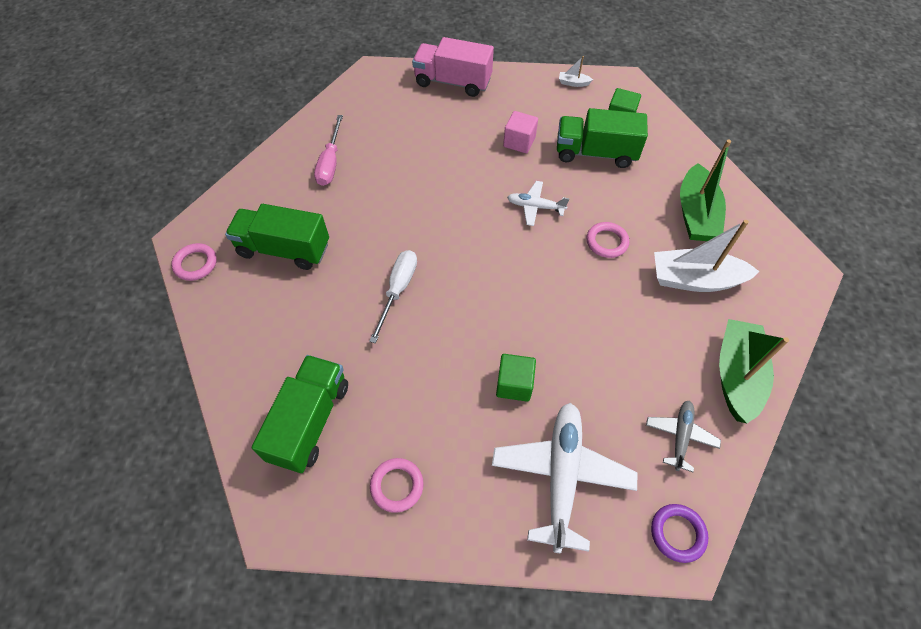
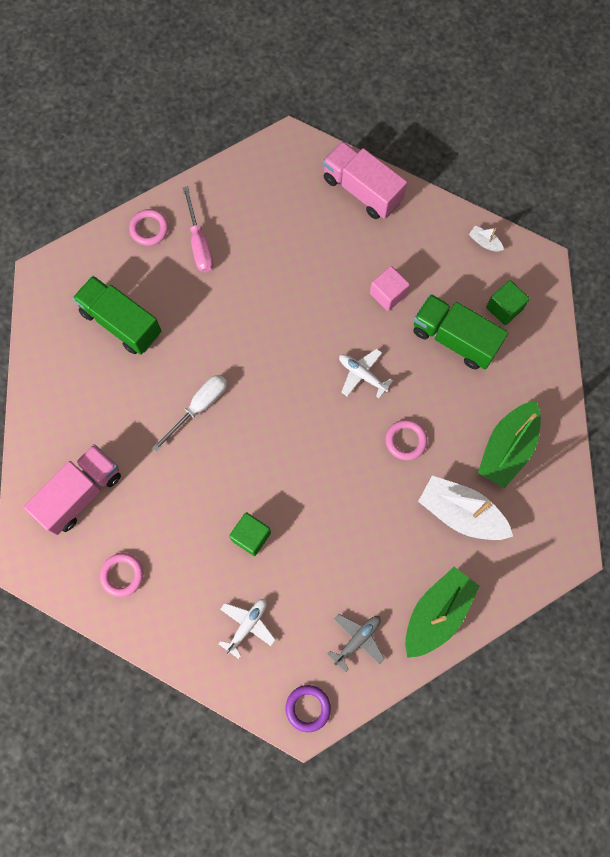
camera: 25 degrees right, 15 degrees up
(195, 264) = (43, 305): pink ring -> pink ring (149, 229)
(310, 421) = (80, 494): green truck -> pink truck
(330, 163) = (199, 243): pink screwdriver -> pink screwdriver turned 45 degrees counterclockwise
(561, 475) = (247, 625): white plane -> white plane, size x0.53

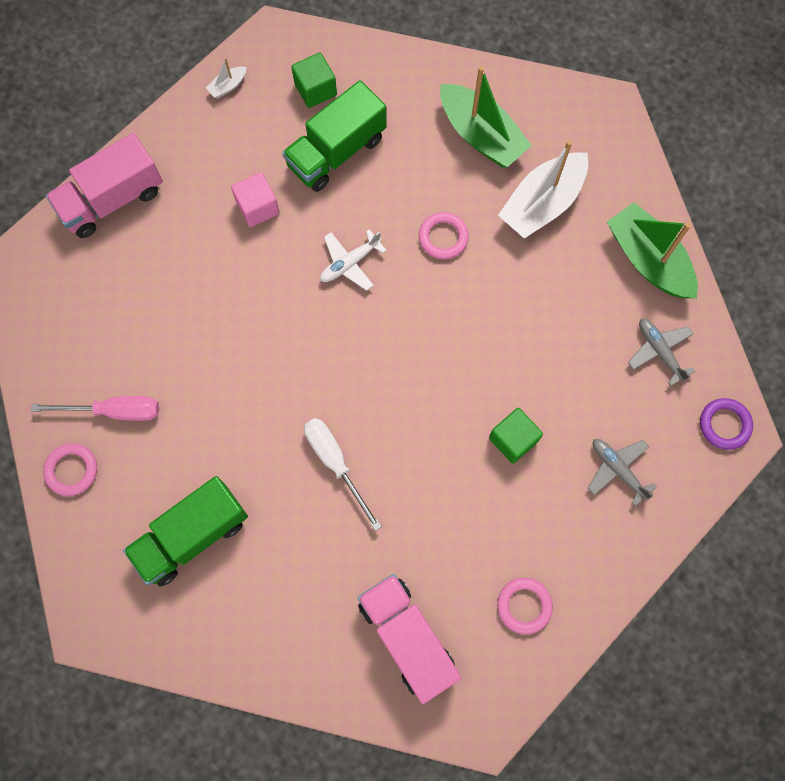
camera: 75 degrees left, 0 degrees up
(247, 625) = (617, 469): white plane -> grey plane

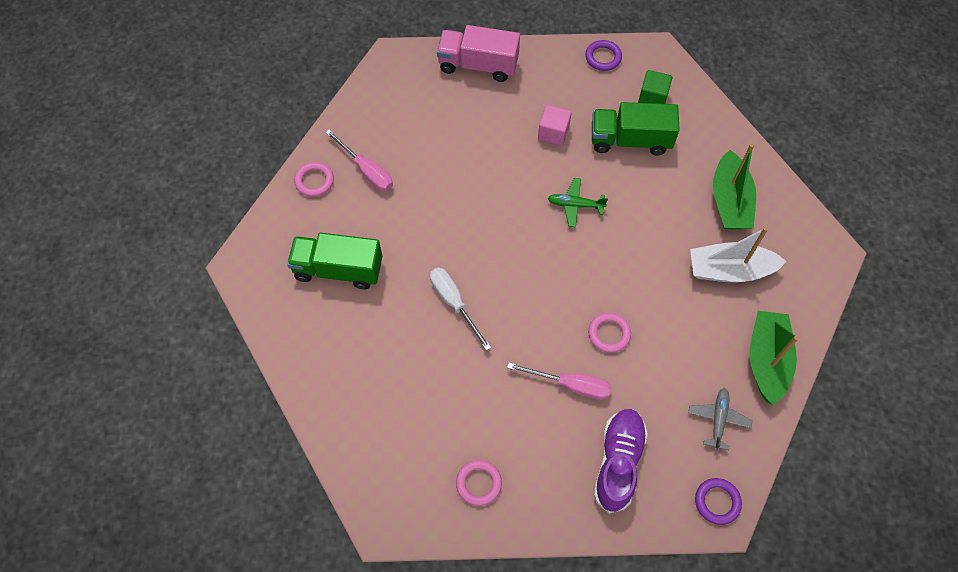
camera: 45 degrees right, 10 degrees down
(228, 86) = (603, 57): white boat -> purple ring
(335, 463) = (454, 303): white screwdriver -> white screwdriver turned 45 degrees counterclockwise
(350, 263) = (575, 205): white plane -> green plane
(407, 638) = (394, 434): pink truck -> none
(443, 237) = (646, 238): pink ring -> pink ring (609, 334)
(513, 439) = (570, 385): green cube -> pink screwdriver
(617, 469) = (618, 462): grey plane -> purple shoe

